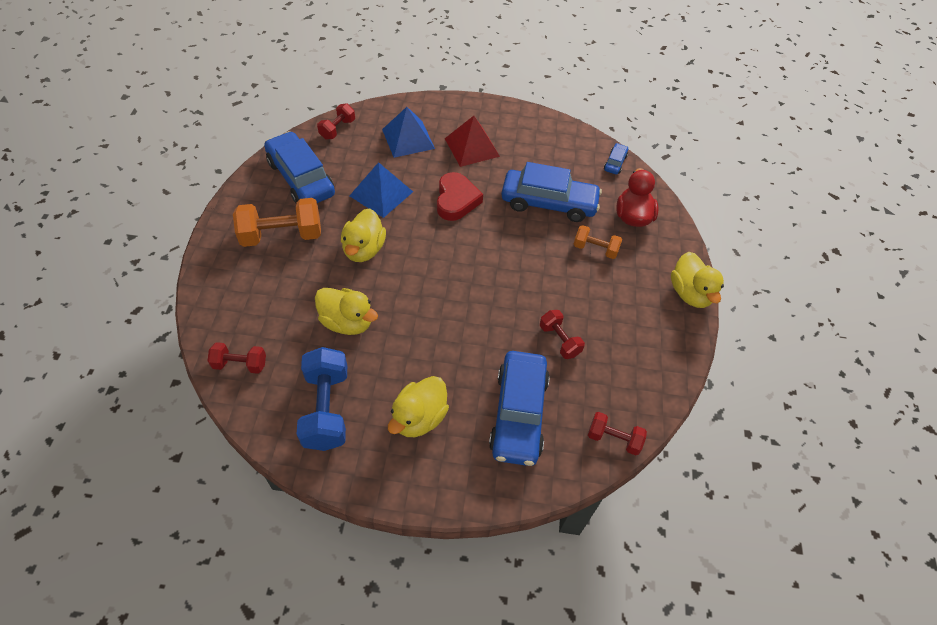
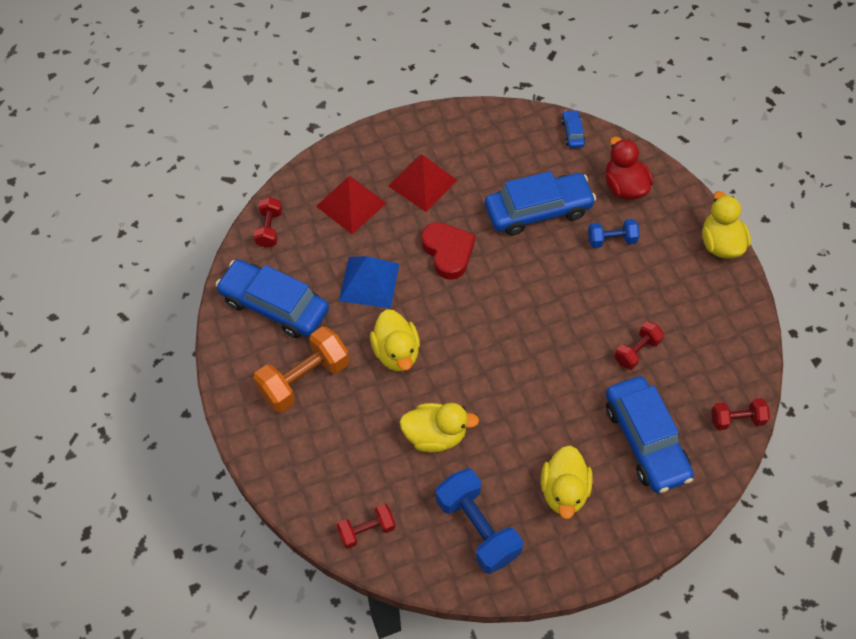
camera: 25 degrees left, 5 degrees up
(408, 139) = (351, 204): blue pyramid -> red pyramid
(559, 340) = (636, 351): red dumbbell -> red dumbbell turned 75 degrees counterclockwise
(595, 249) = (611, 240): orange dumbbell -> blue dumbbell
(690, 293) = (720, 243): yellow duck -> yellow duck turned 150 degrees counterclockwise

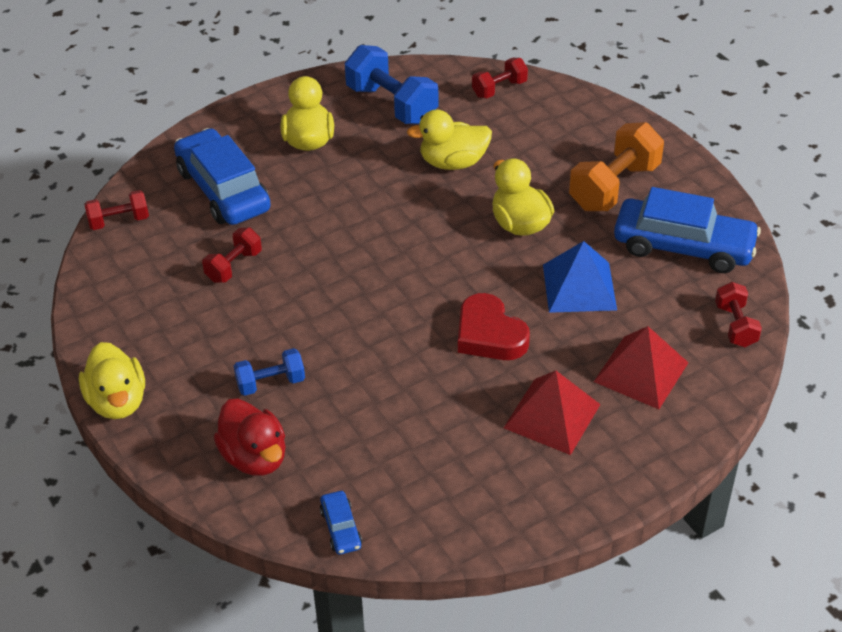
camera: 170 degrees right, 15 degrees down
(538, 211) = (377, 404): blue car -> none

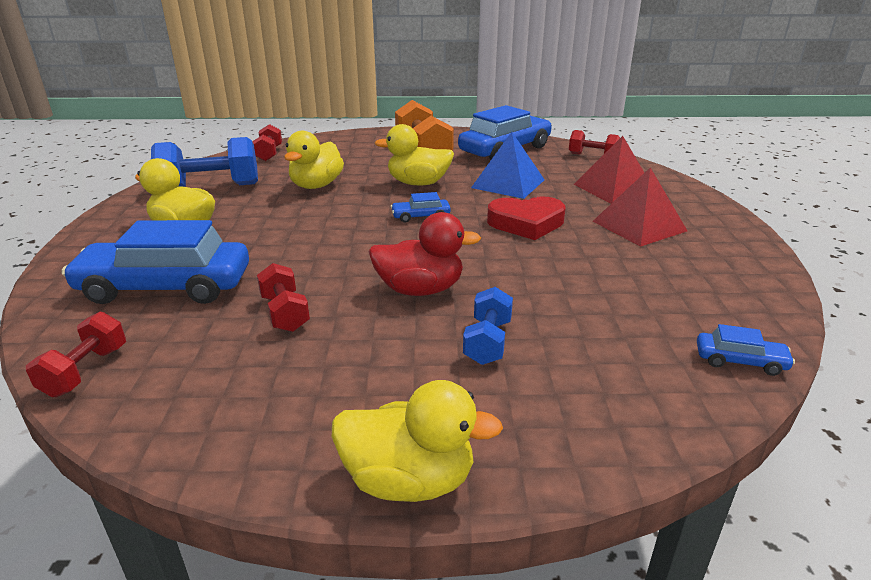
camera: 60 degrees left, 15 degrees down
(255, 457) = (599, 387): red duck -> red duck (420, 290)
(445, 260) = (421, 216): none -> blue car

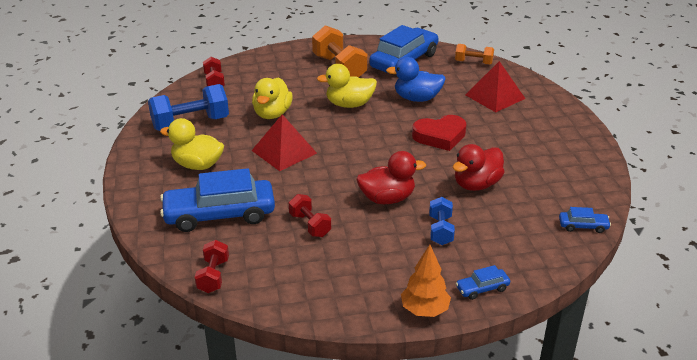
camera: 10 degrees left, 5 degrees up
(409, 480) = (424, 310): yellow duck -> orange tree
(421, 216) = (364, 137): blue car -> blue car (482, 288)
(508, 183) = (417, 98): blue pyramid -> blue duck
(564, 284) = (476, 184): none -> red duck
(592, 156) = (473, 62): red dumbbell -> orange dumbbell
(639, 226) = (517, 131): red pyramid -> red pyramid (284, 151)

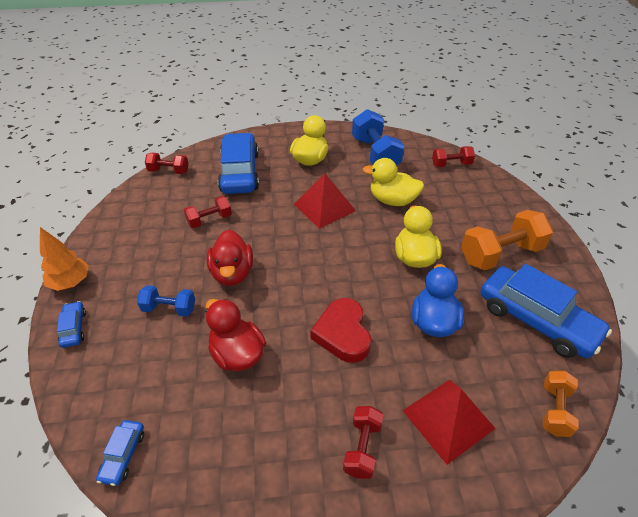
camera: 95 degrees right, 10 degrees up
(528, 126) = (362, 448): none -> red dumbbell

